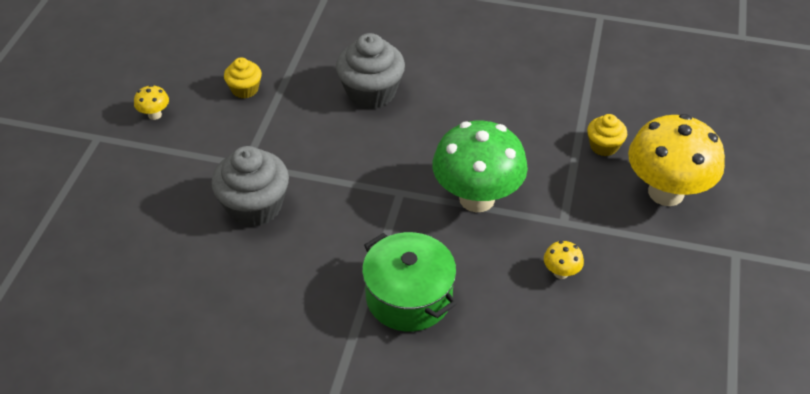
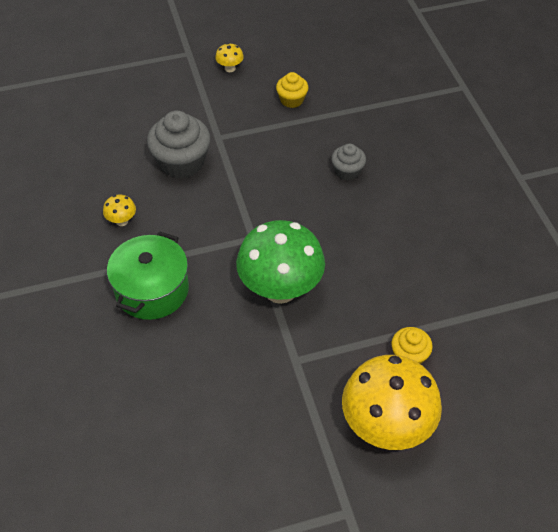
camera: 60 degrees right, 5 degrees up
(371, 92) = (347, 171): grey cupcake -> grey cupcake, size x0.55
(561, 272) = (237, 380): yellow mushroom -> yellow mushroom (122, 221)

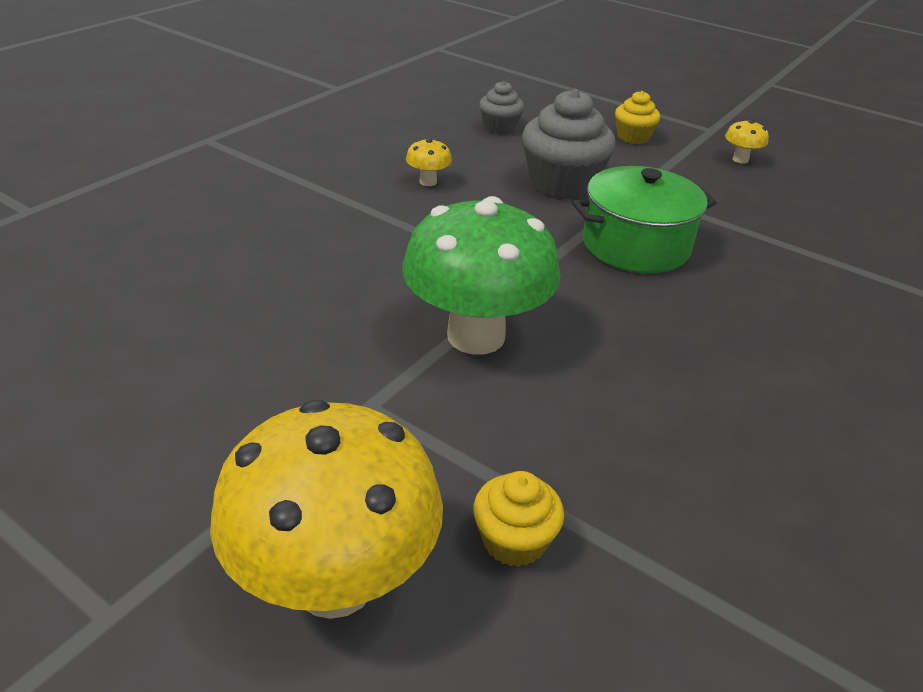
camera: 50 degrees right, 15 degrees down
(152, 290) = (355, 238): green pot -> green pot (635, 245)
(292, 100) = (778, 216): yellow cupcake -> yellow cupcake (633, 137)
(347, 171) = (752, 308): grey cupcake -> grey cupcake (499, 127)

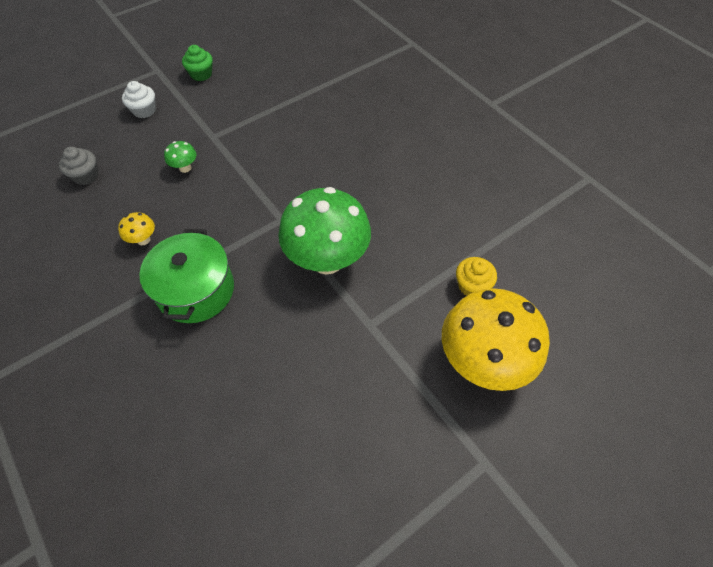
camera: 70 degrees left, 20 degrees up
(562, 184) = (185, 168): grey cupcake -> green mushroom
(633, 137) = (144, 110): yellow cupcake -> white cupcake
(635, 245) = (270, 159): green pot -> green pot (196, 290)
(740, 159) = (201, 74): yellow mushroom -> green cupcake

